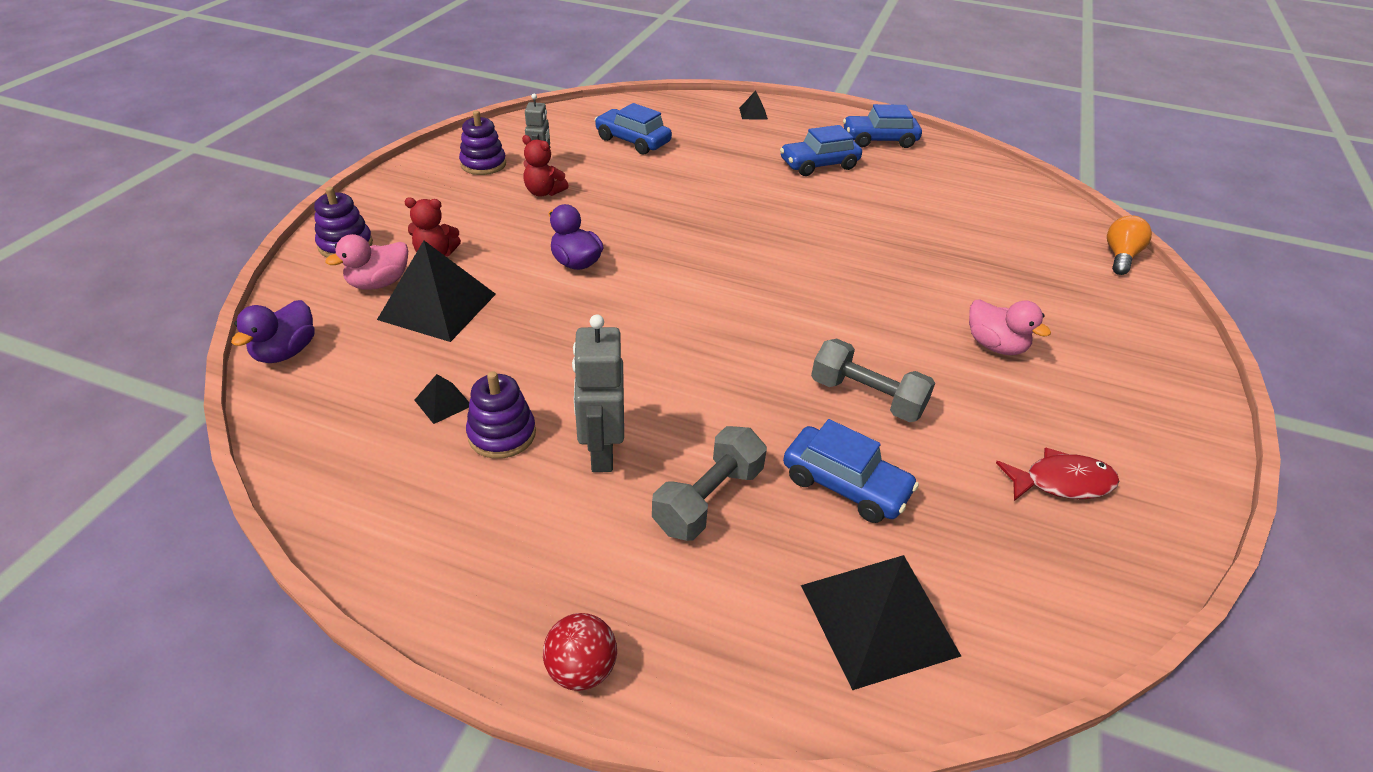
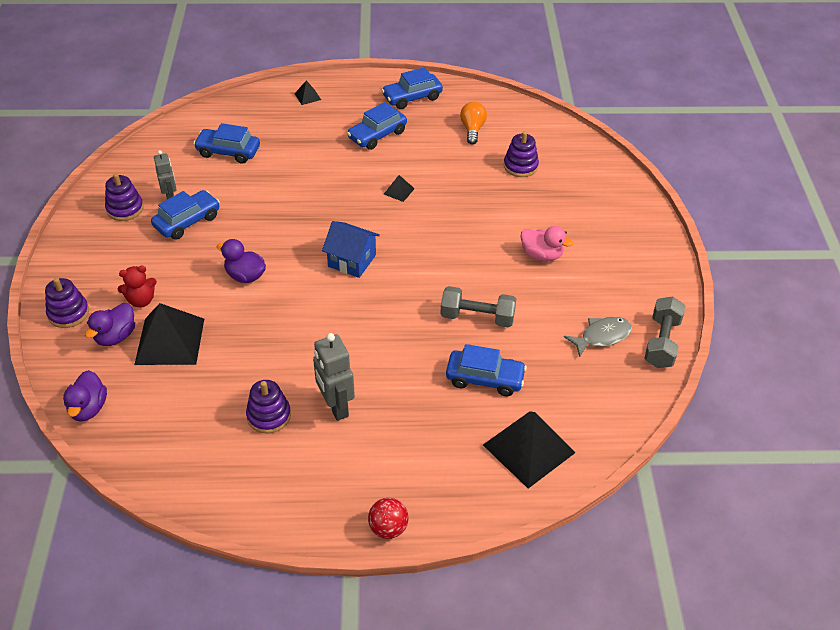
camera: 20 degrees left, 5 degrees up
(379, 283) = (116, 336): pink duck -> purple duck
(443, 402) = (219, 408): black pyramid -> black pyramid (399, 191)
(544, 192) = (187, 221): red teddy bear -> blue car
(708, 499) = (412, 413): grey dumbbell -> grey dumbbell (662, 342)
(720, 282) = (352, 260): none -> blue house
(998, 237) = (520, 166): none -> purple stacking toy
(1061, 482) = (602, 336): red fish -> grey fish
(1120, 257) = (601, 159): orange light bulb -> orange light bulb (472, 129)

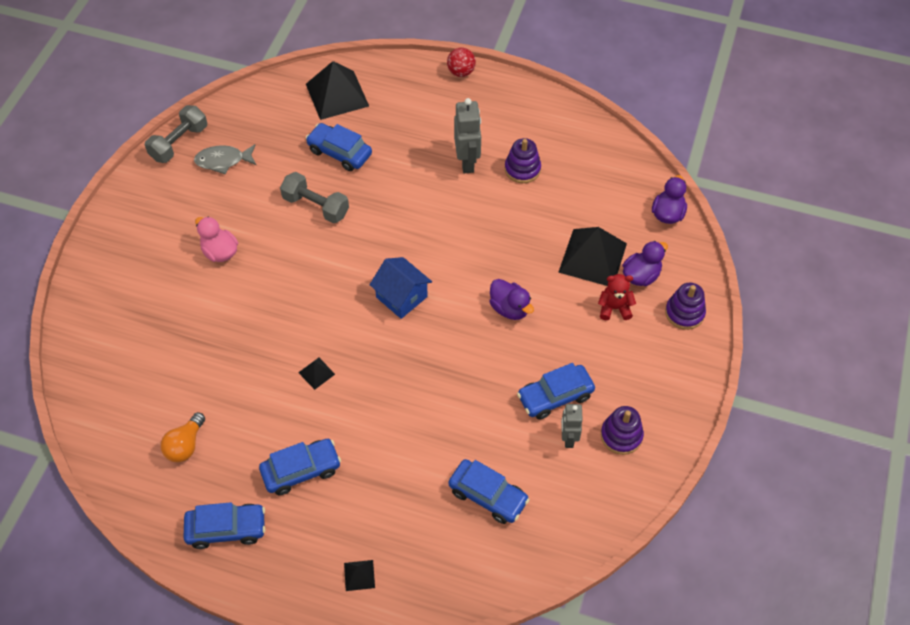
camera: 160 degrees left, 10 degrees up
(520, 166) = (167, 370): purple stacking toy -> none

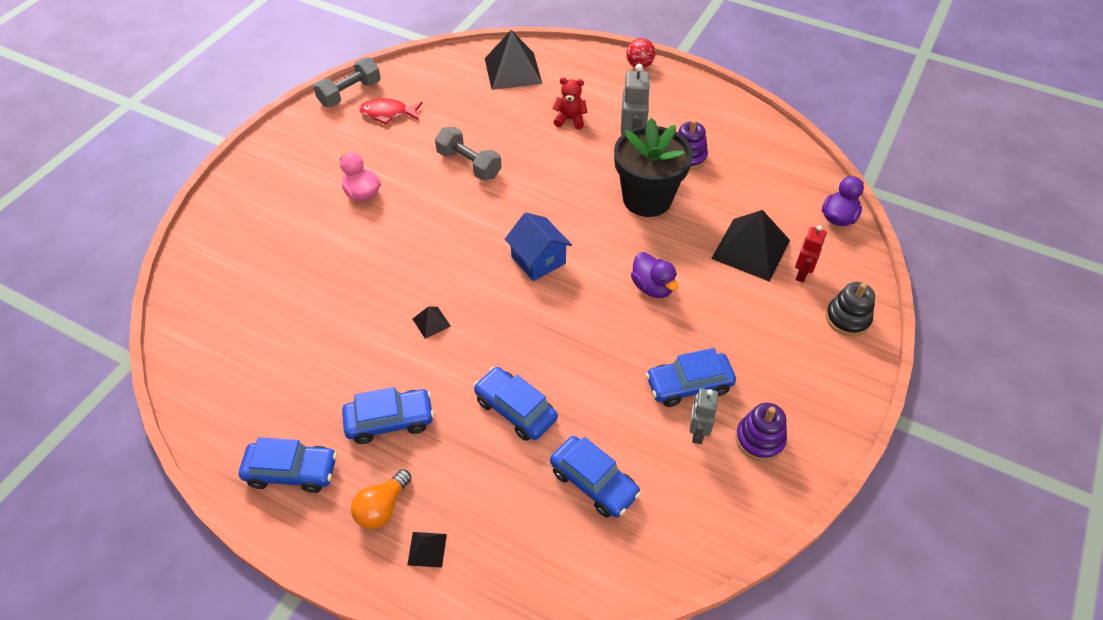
camera: 10 degrees right, 5 degrees down
(185, 445) = (273, 375): orange light bulb -> orange light bulb (382, 508)
(223, 161) = (388, 113): grey fish -> red fish
(339, 152) = (504, 120): blue car -> blue car (515, 409)
(491, 219) = (647, 199): none -> black flower pot
(614, 308) = (768, 302): red teddy bear -> red teddy bear (570, 120)
(641, 275) = (802, 274): purple duck -> red robot
(684, 313) = (847, 318): purple stacking toy -> black stacking toy

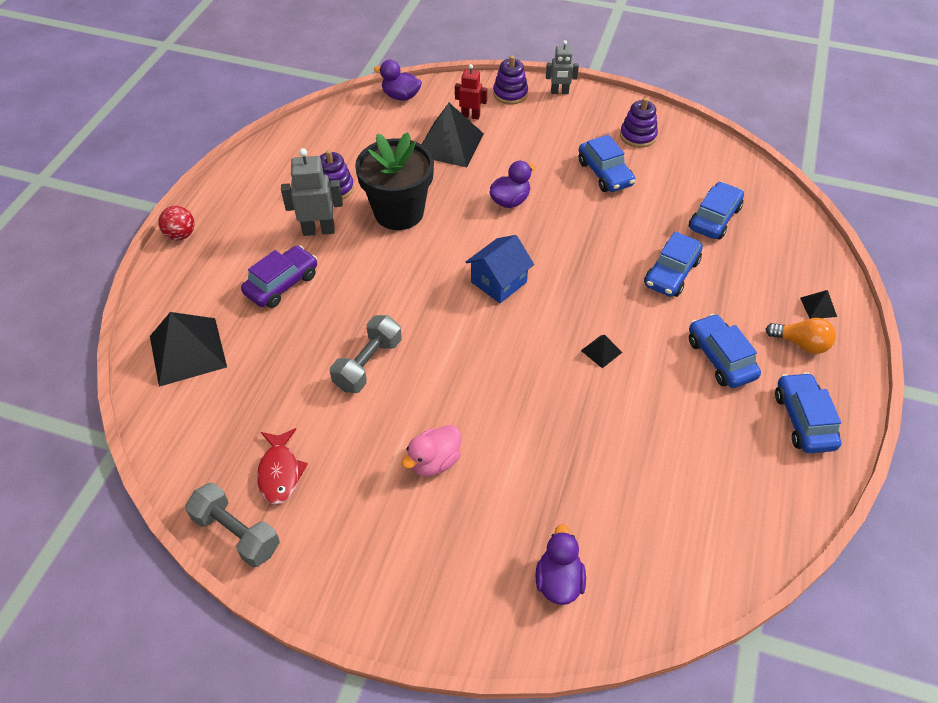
camera: 100 degrees left, 0 degrees up
(233, 249) = (558, 580): none -> purple duck
(570, 120) = (282, 284): red teddy bear -> purple car
(697, 432) = (646, 167): grey robot -> grey robot (559, 92)
(847, 318) = (510, 94): black stacking toy -> purple stacking toy

